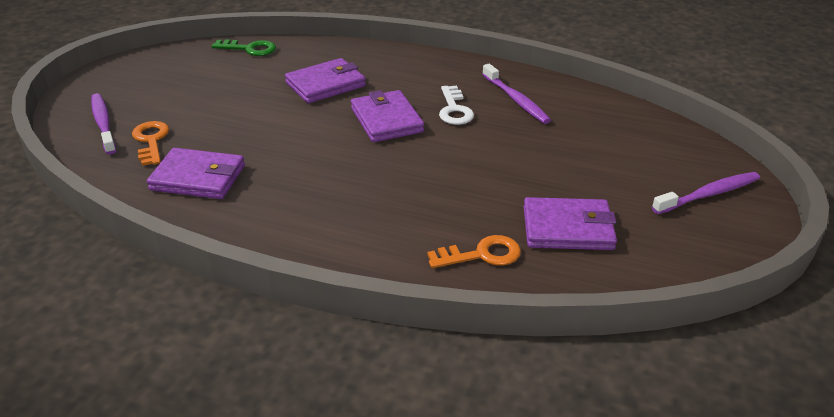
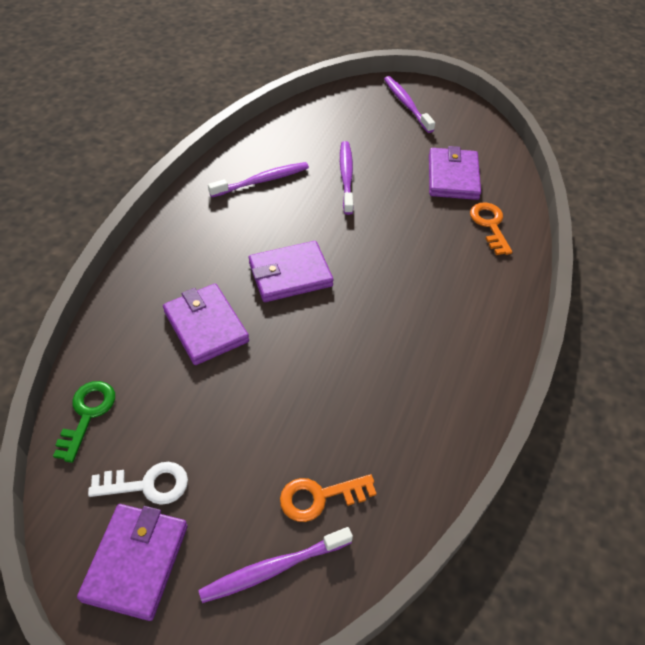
camera: 90 degrees left, 15 degrees up
(198, 178) = (396, 433): purple wallet -> purple wallet (136, 562)
(454, 109) = (275, 223): white key -> white key (147, 484)
(540, 149) = (346, 177): none -> purple toothbrush

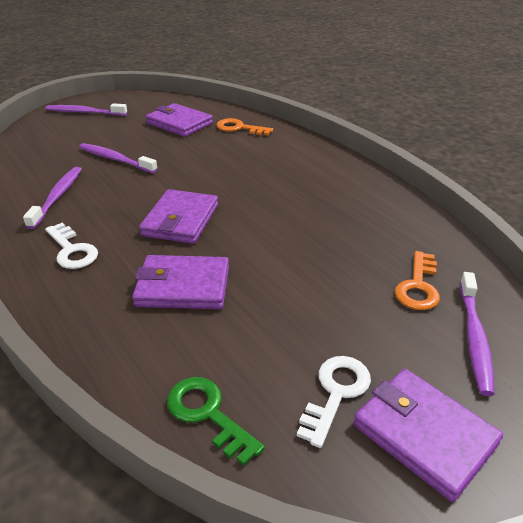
camera: 55 degrees left, 15 degrees down
(203, 235) = (72, 250): none -> white key

